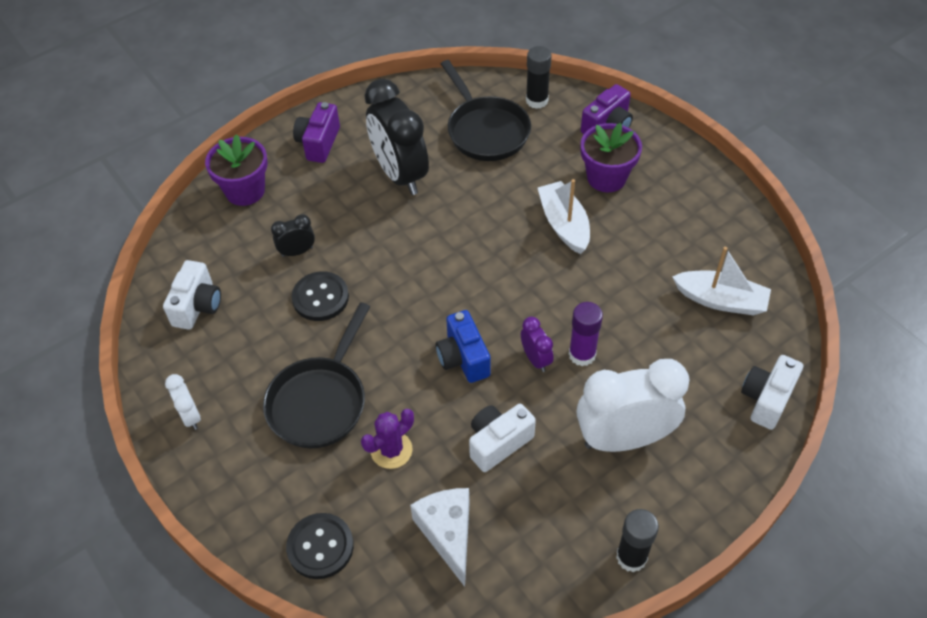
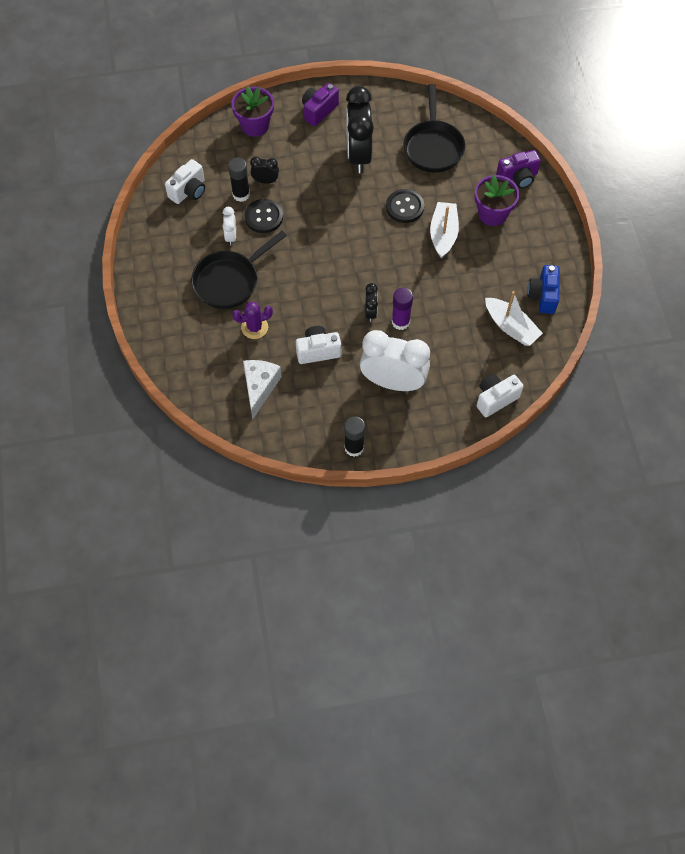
camera: 25 degrees right, 10 degrees up
(190, 416) = (152, 257): white clock -> white clock (231, 236)
(320, 547) = (186, 362): black button -> black button (404, 207)
(463, 358) = (327, 292): blue camera -> blue camera (543, 296)
(535, 359) = (370, 312): purple clock -> black clock
(537, 100) = (481, 139): black glue stick -> black glue stick (241, 194)

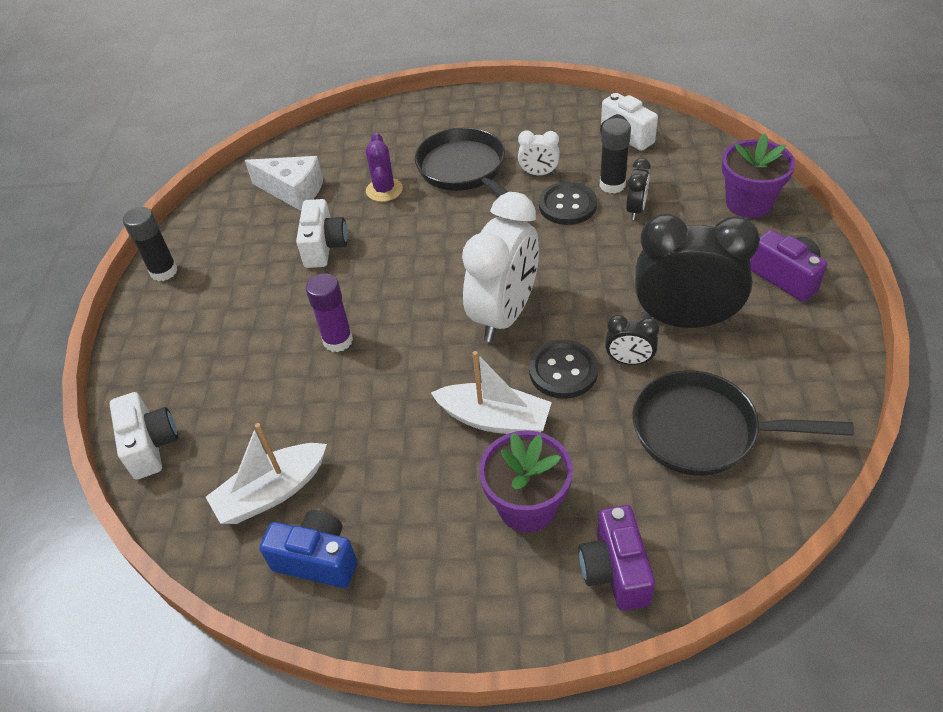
camera: 105 degrees right, 15 degrees down
(370, 312) = (367, 307): black clock -> black clock (629, 360)
(393, 382) = (240, 321): white clock -> white clock (504, 314)

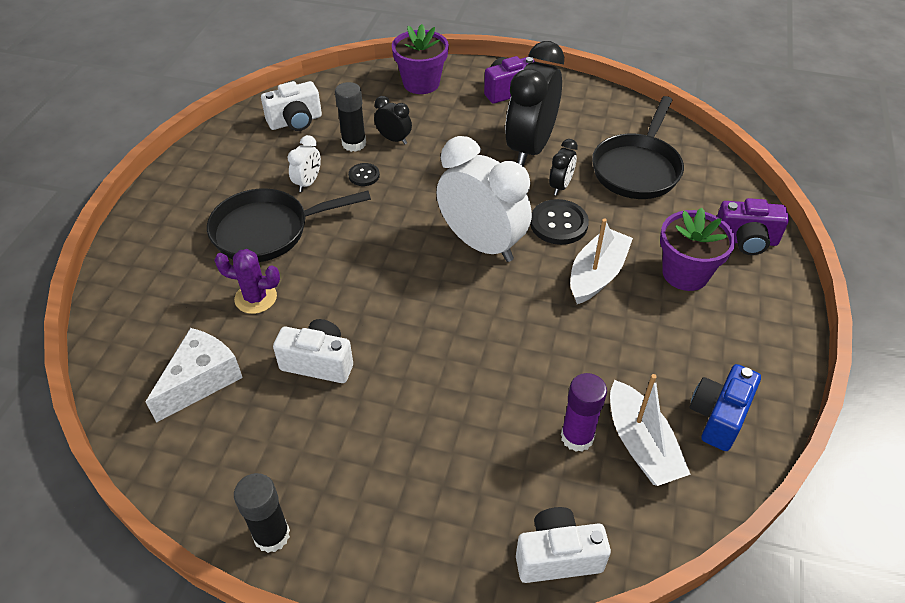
camera: 80 degrees left, 0 degrees up
(338, 341) = (466, 369): purple glue stick -> purple glue stick (577, 437)
(567, 205) = (364, 175): black button -> black button, size x0.57

